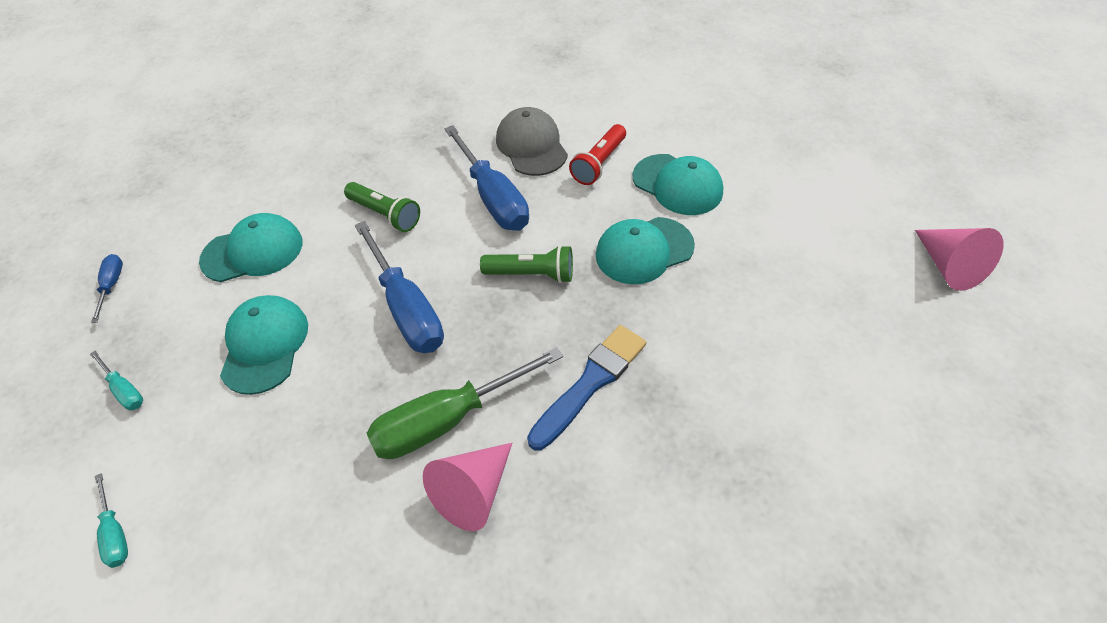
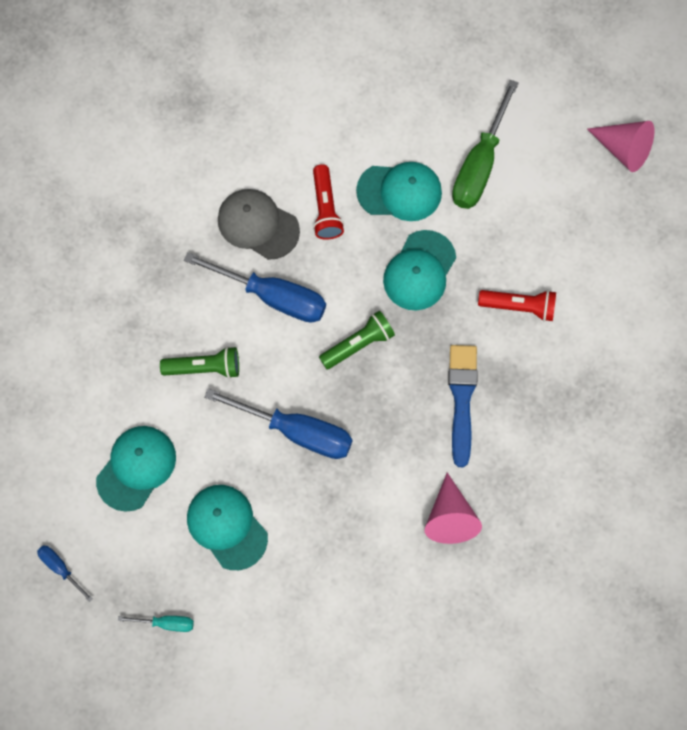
camera: 40 degrees left, 20 degrees up
(115, 533) = (266, 695): turquoise screwdriver -> none
(448, 420) = (396, 486): green screwdriver -> green screwdriver (479, 165)
(723, 337) = (519, 307): none -> red flashlight

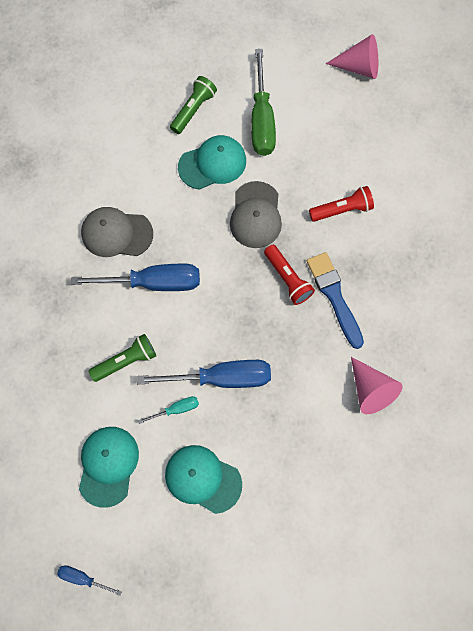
camera: 25 degrees left, 0 degrees up
(166, 623) = (191, 581): turquoise screwdriver -> turquoise screwdriver (176, 409)
(325, 208) = (163, 199): red flashlight -> red flashlight (287, 279)
(358, 344) = (236, 290): green flashlight -> green flashlight (193, 110)
(419, 271) = (255, 215): turquoise cap -> grey cap

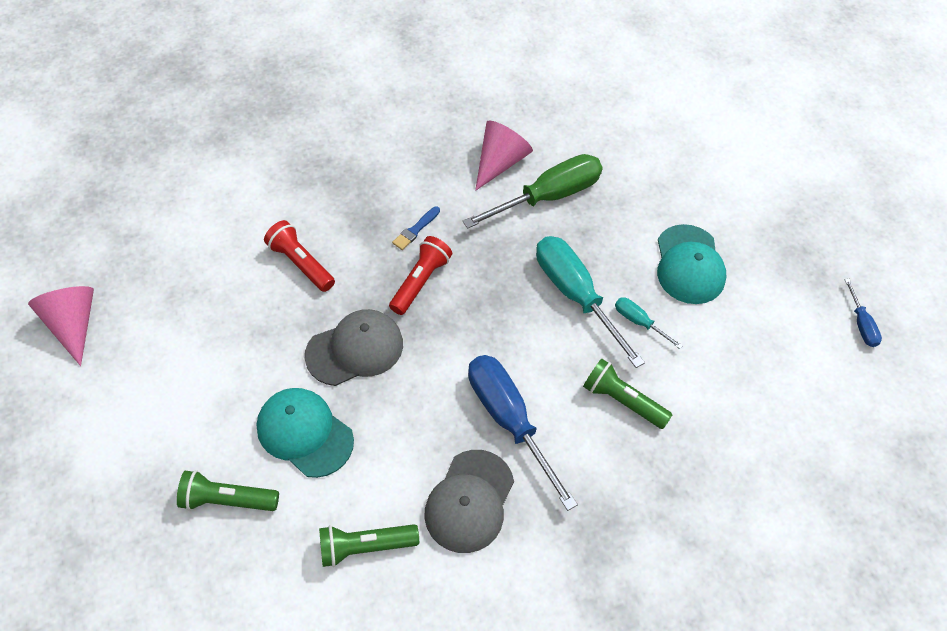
camera: 120 degrees left, 15 degrees down
(108, 465) = (744, 358): turquoise cap -> none
(116, 233) = (469, 501): grey cap -> grey cap turned 45 degrees clockwise
(124, 167) = (365, 546): none -> green flashlight
(222, 377) = (575, 295): blue screwdriver -> turquoise screwdriver
(262, 120) = (208, 404): green screwdriver -> green screwdriver (548, 196)
(334, 296) = (415, 230): blue brush -> blue brush, size x0.49

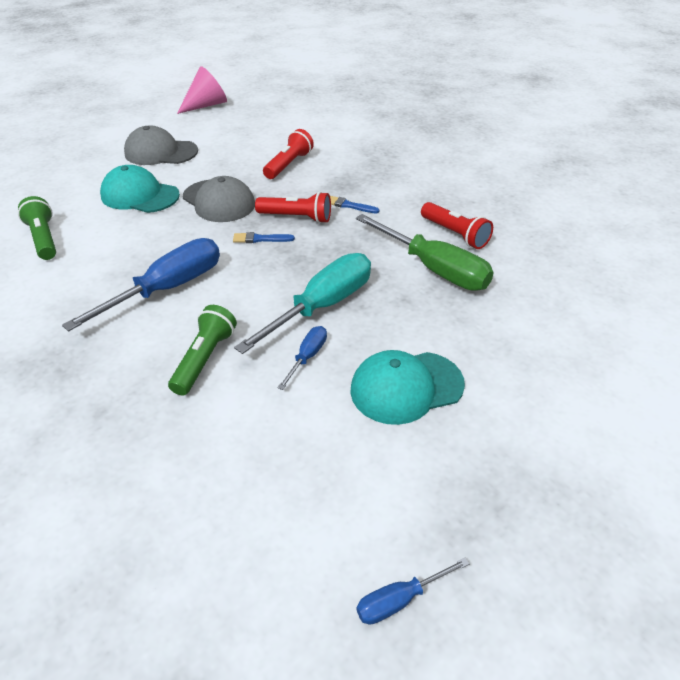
camera: 75 degrees right, 15 degrees down
(227, 500) = (83, 178): green flashlight -> none
(304, 433) = (140, 195): turquoise cap -> turquoise cap turned 90 degrees counterclockwise
(449, 322) = (260, 239): none -> blue brush
(469, 501) = (84, 281): grey cap -> grey cap (161, 152)
(500, 162) = (455, 234): pink cone -> red flashlight
(639, 322) = (307, 357): turquoise screwdriver -> blue screwdriver

